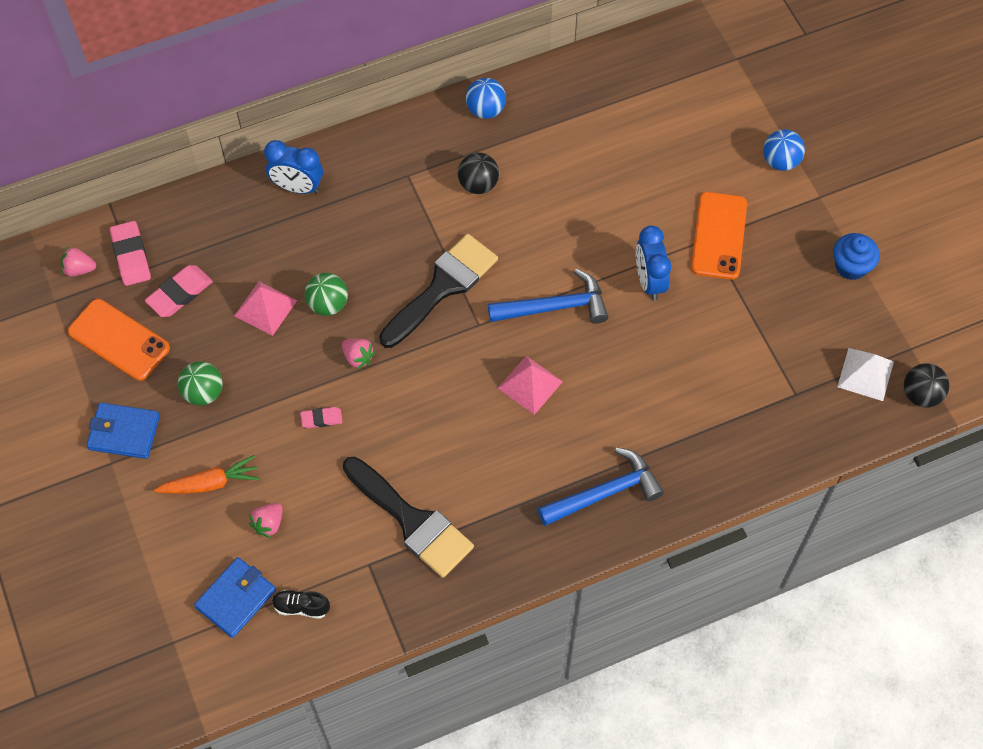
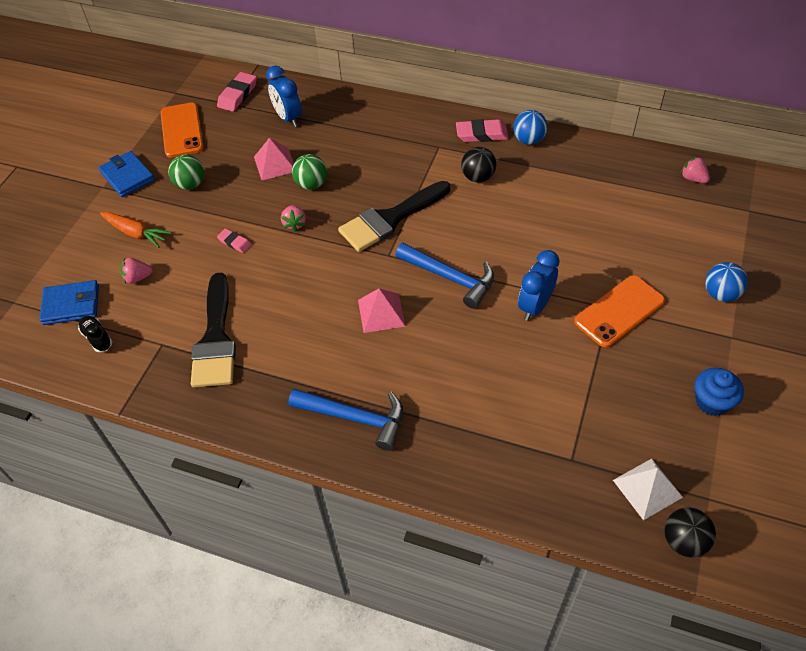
camera: 45 degrees right, 10 degrees down
(79, 269) = (205, 85): pink strawberry -> pink strawberry (693, 179)
(180, 293) = (239, 128): pink eraser -> pink eraser (481, 134)
(297, 187) = (366, 115): blue clock -> blue clock (288, 118)
(442, 287) = (390, 219): black brush -> black brush turned 150 degrees clockwise

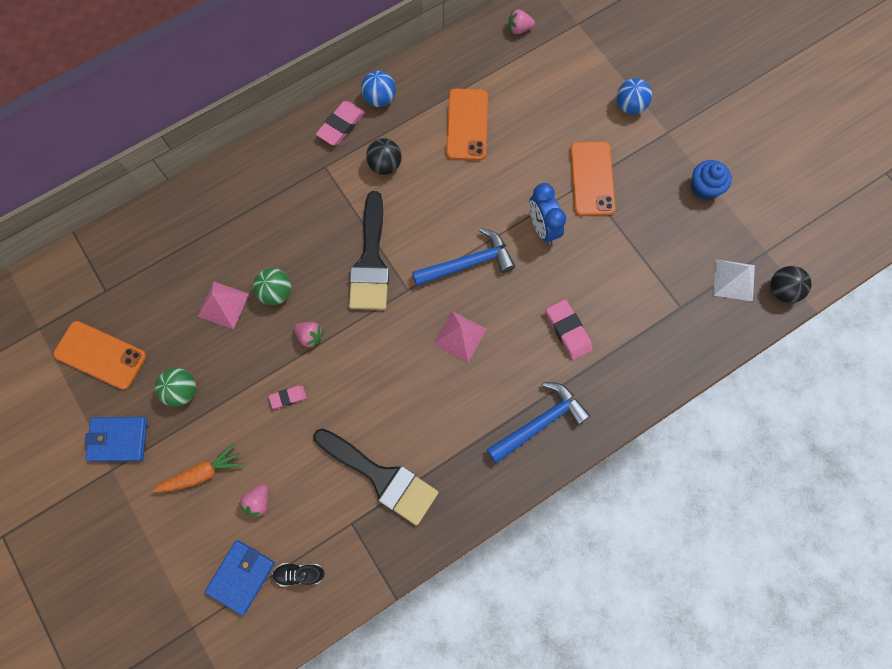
camera: 55 degrees left, 20 degrees up
(237, 95) = (99, 277): pink eraser -> pink eraser (568, 331)
(288, 118) = (174, 255): blue clock -> none
(569, 201) = (467, 125): none -> orange phone

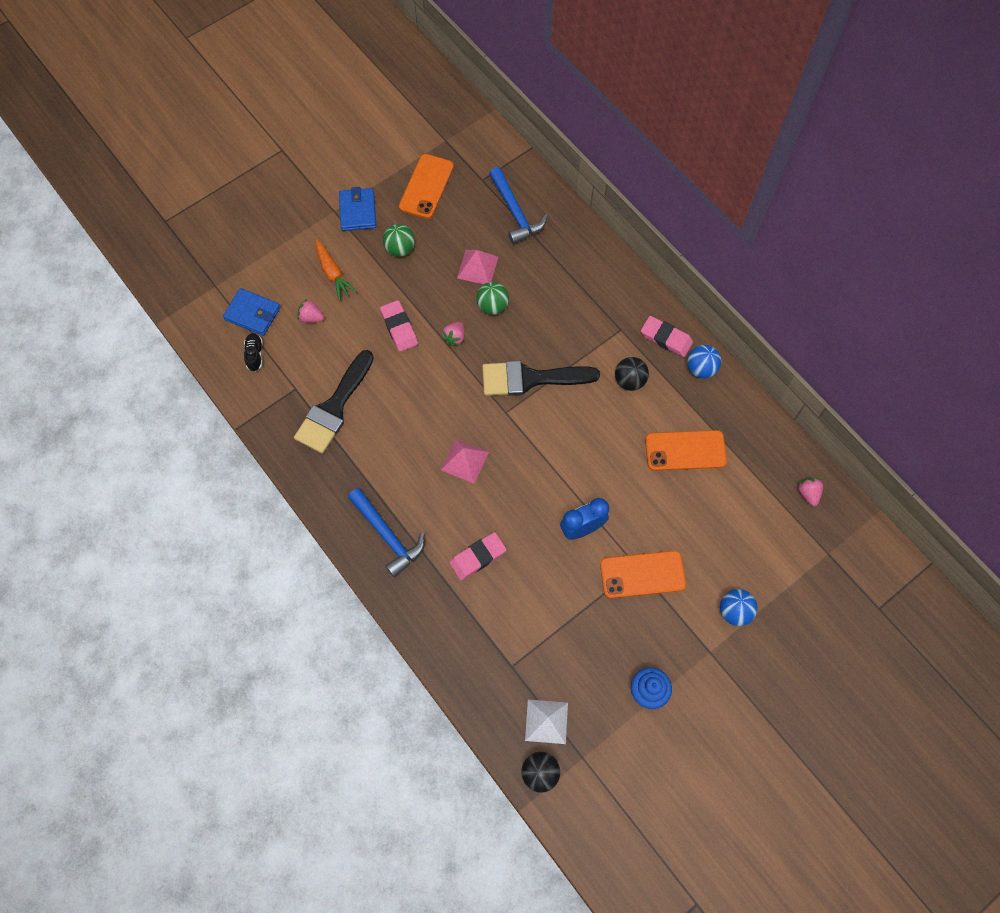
camera: 85 degrees right, 5 degrees down
(288, 397) = (399, 328): pink eraser -> pink eraser, size x1.69
(468, 263) = (537, 463): blue hammer -> blue hammer (515, 213)

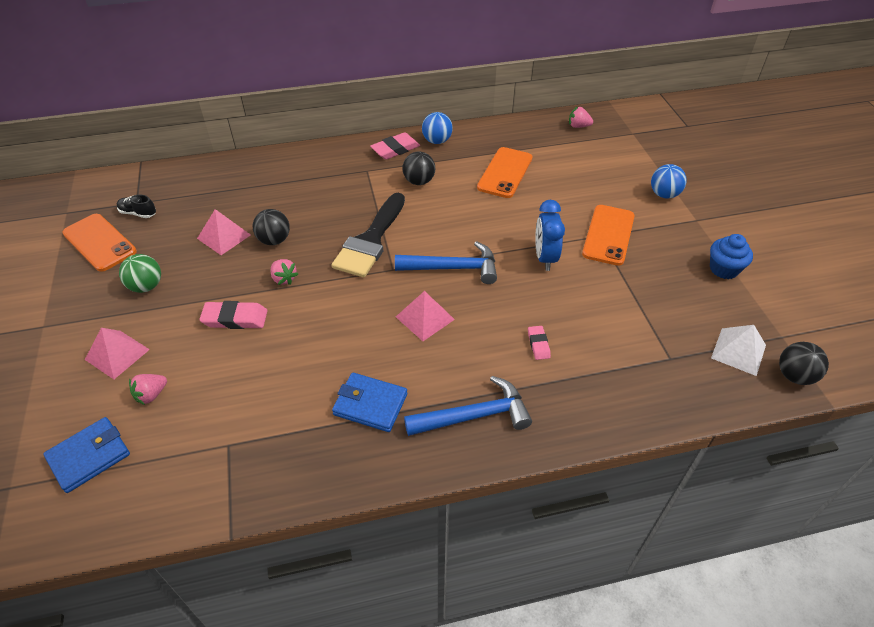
camera: 65 degrees left, 20 degrees down
(255, 355) = (147, 474): black shoe -> black shoe (138, 213)
(333, 273) = (117, 354): orange carrot -> pink pyramid
(334, 408) = (283, 413): black brush -> none
(357, 211) = (66, 306): blue wallet -> blue wallet (370, 404)
(477, 557) = (538, 344): pink eraser -> pink eraser, size x0.59
(492, 306) = (274, 240): green ball -> black ball
(515, 213) = (194, 193): blue hammer -> blue hammer (453, 268)

